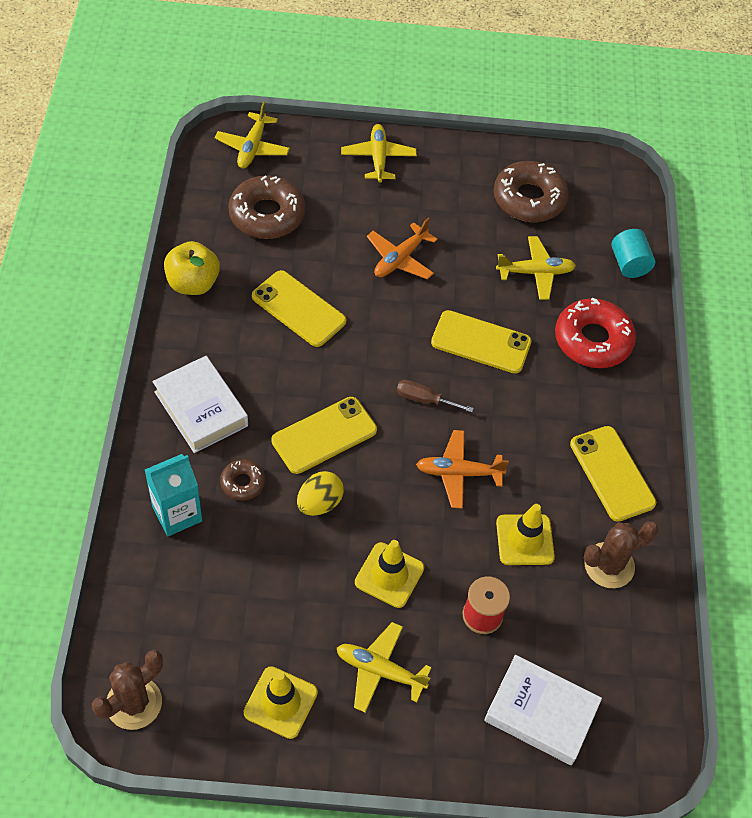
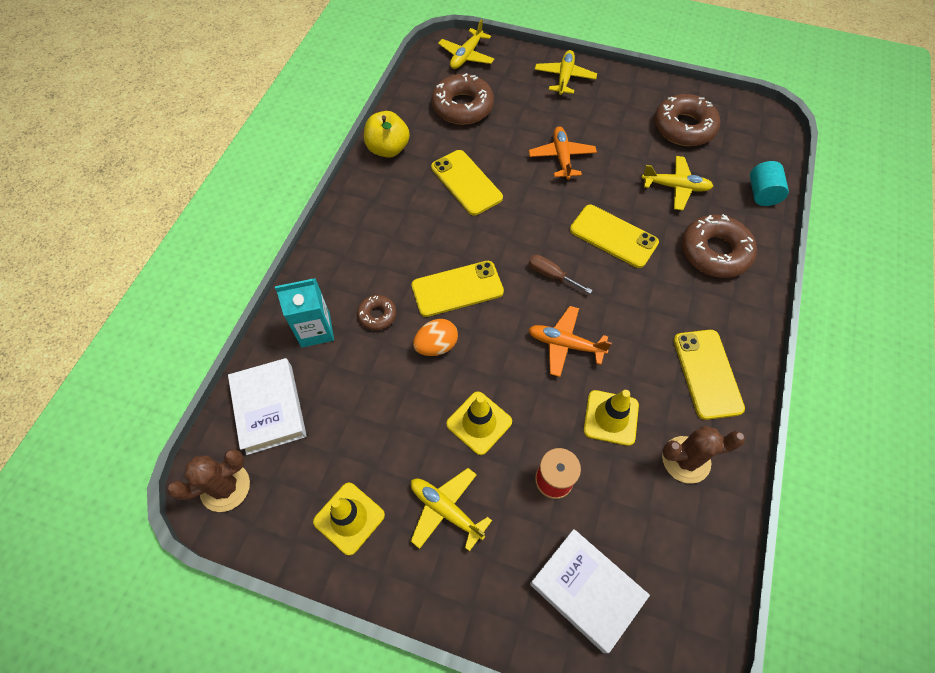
camera: 20 degrees right, 5 degrees up
(201, 409) = (363, 247): white book -> white book (269, 409)
(319, 503) = (436, 346): yellow egg -> orange egg
(400, 259) = (561, 157): orange plane -> orange plane turned 120 degrees clockwise
(592, 340) = (714, 252): red donut -> brown donut

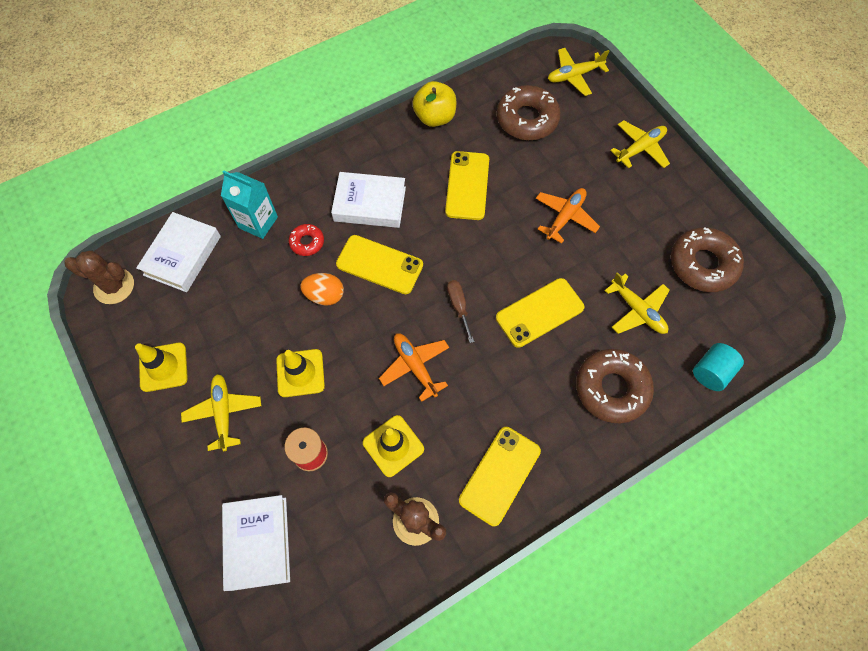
camera: 40 degrees right, 5 degrees up
(377, 315) = (307, 242): brown donut -> red donut
(401, 248) = (370, 204): none -> white book
(613, 236) = (539, 312): yellow phone -> yellow phone turned 75 degrees clockwise

